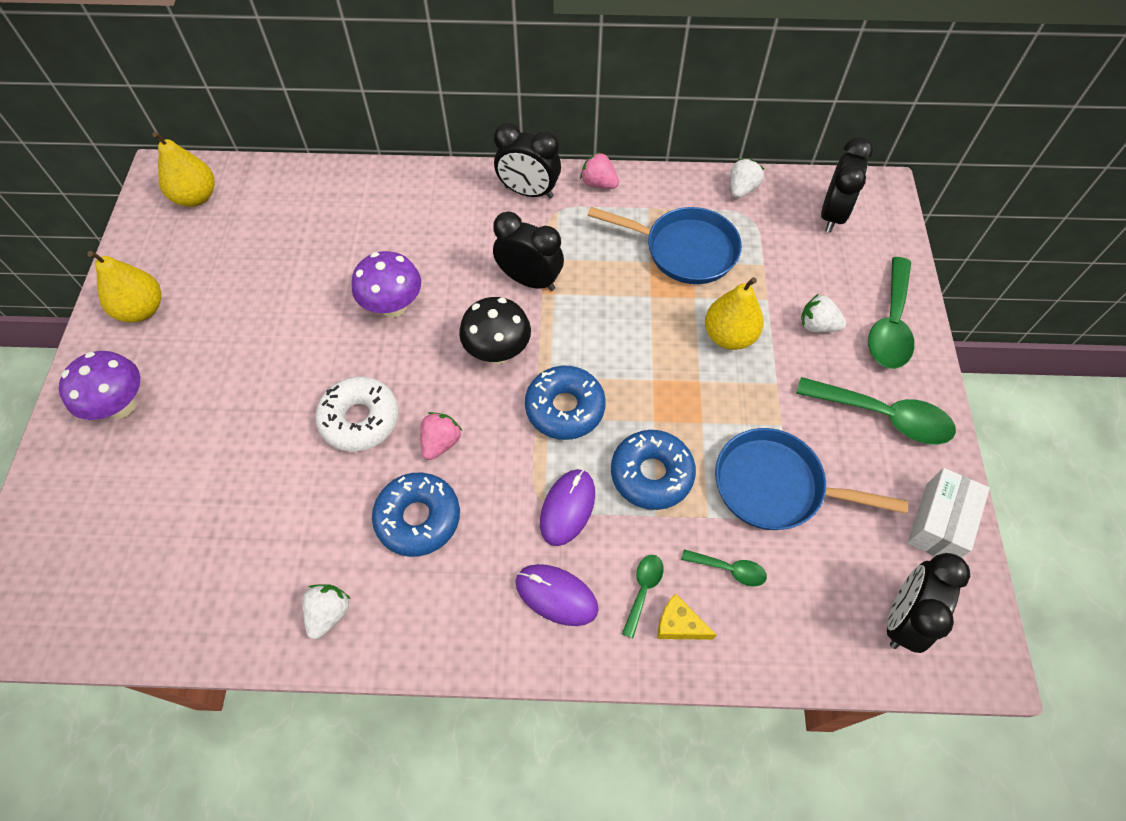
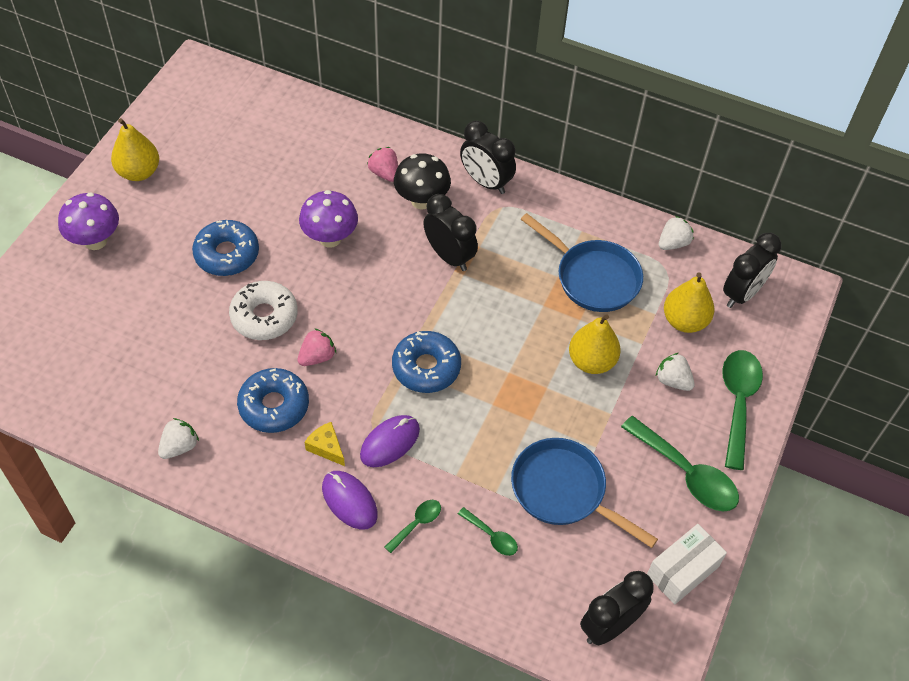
camera: 20 degrees right, 5 degrees down
(196, 197) = (216, 95): yellow pear -> yellow pear (684, 321)
(498, 352) = (395, 304): black mushroom -> black mushroom (421, 201)
(598, 183) = (549, 195): pink strawberry -> pink strawberry (384, 173)
(651, 474) = (468, 443): blue donut -> blue donut (227, 254)
(679, 624) = (431, 558): yellow cheese -> yellow cheese (326, 447)
(890, 324) = (738, 403): green spoon -> green spoon turned 150 degrees clockwise

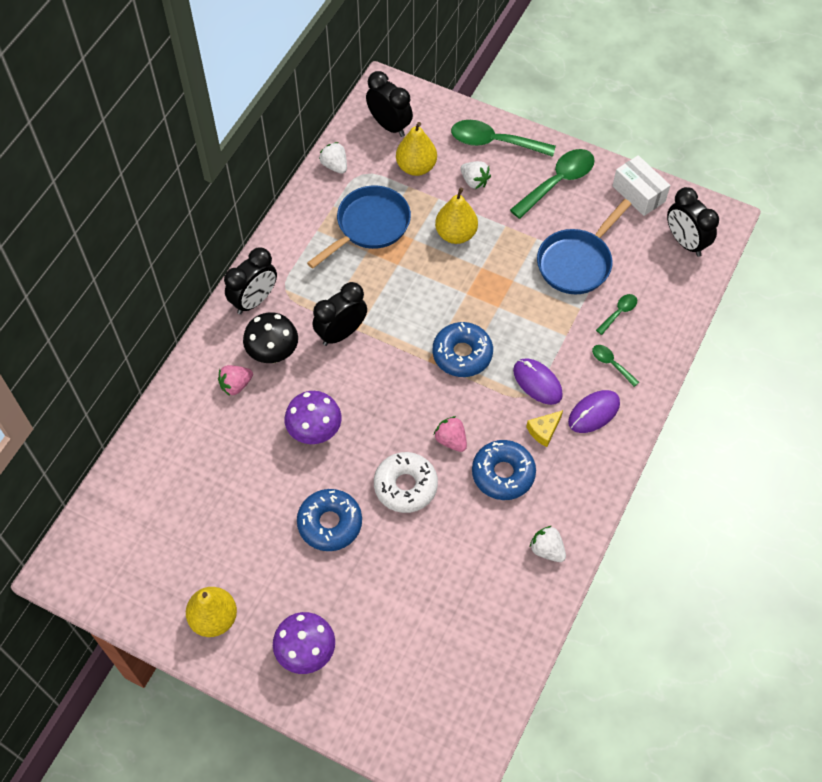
camera: 85 degrees left, 5 degrees up
(673, 381) = (474, 181): white strawberry -> white strawberry turned 90 degrees counterclockwise

